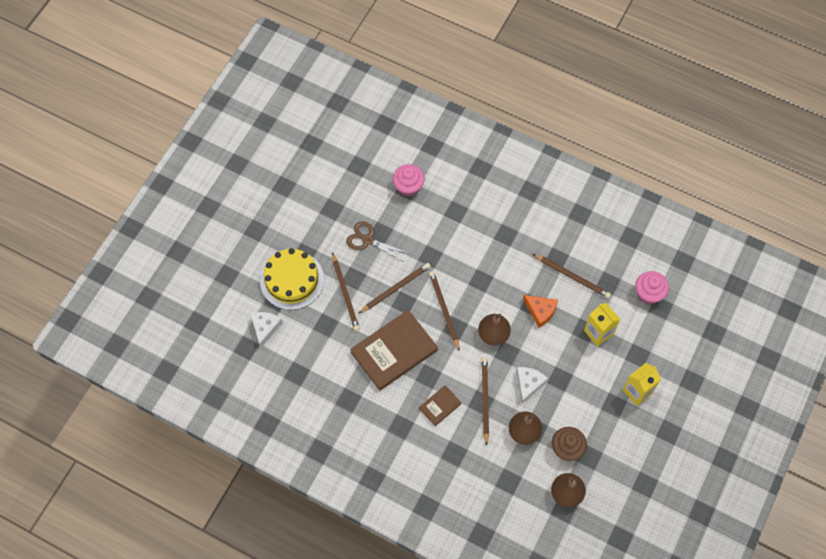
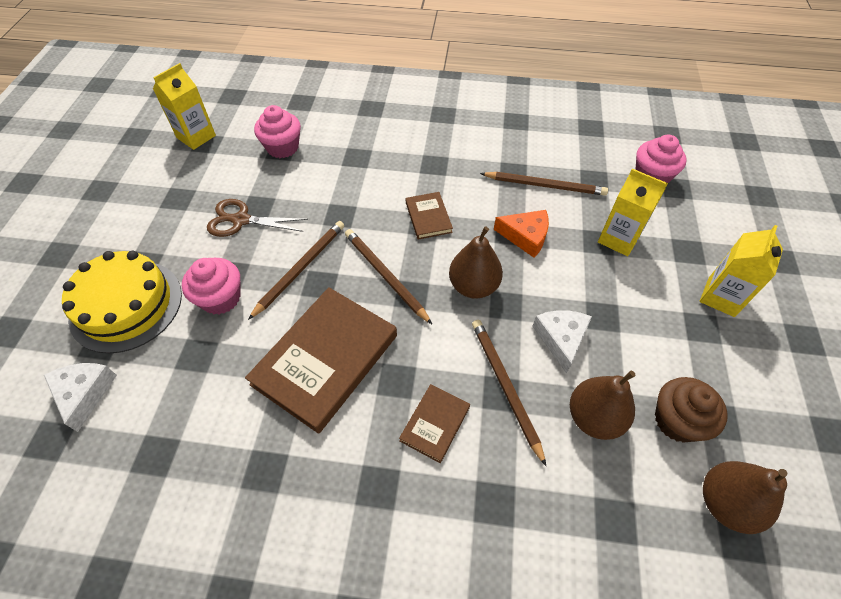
camera: 20 degrees left, 10 degrees down
(345, 293) = (221, 298): brown pencil -> pink cupcake
(352, 157) = (196, 137): none -> yellow carton
(485, 276) = (428, 217): none -> brown book

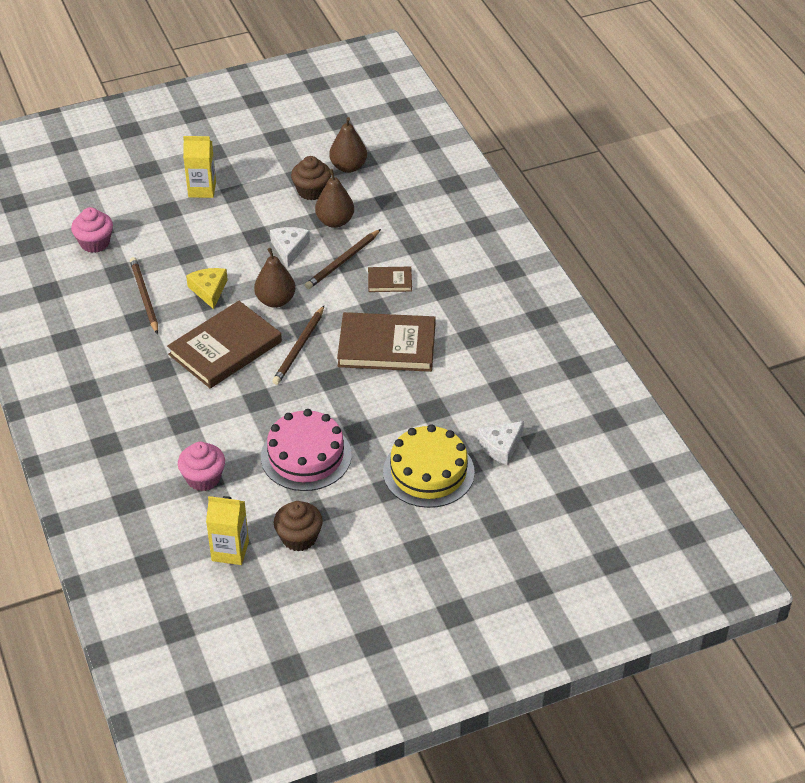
camera: 120 degrees left, 10 degrees down
(162, 179) = (299, 538): none -> brown cupcake
(221, 298) = (383, 424): pink cupcake -> none
(241, 220) = (306, 456): brown scissors -> pink cake
(300, 269) = (327, 395): brown pencil -> none
(428, 217) = (225, 348): brown book -> brown book, size x2.07
(525, 236) = (209, 290): orange cheese -> yellow cheese
(561, 339) = (289, 248): white cheese -> white cheese turned 120 degrees clockwise
(618, 239) = (179, 244): yellow carton -> none

